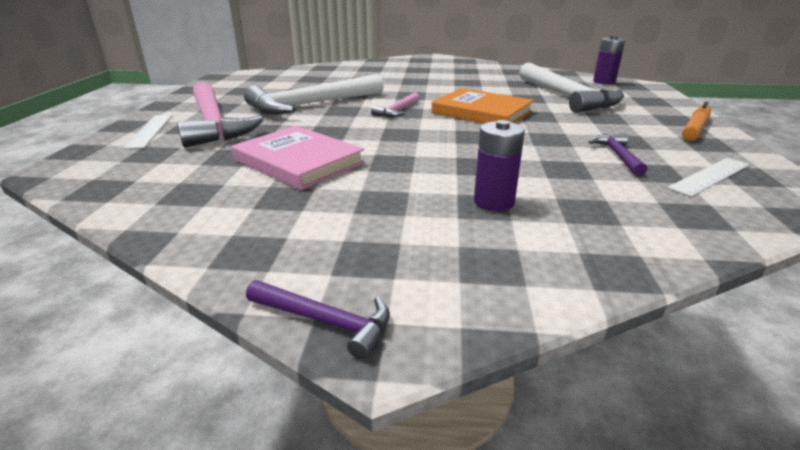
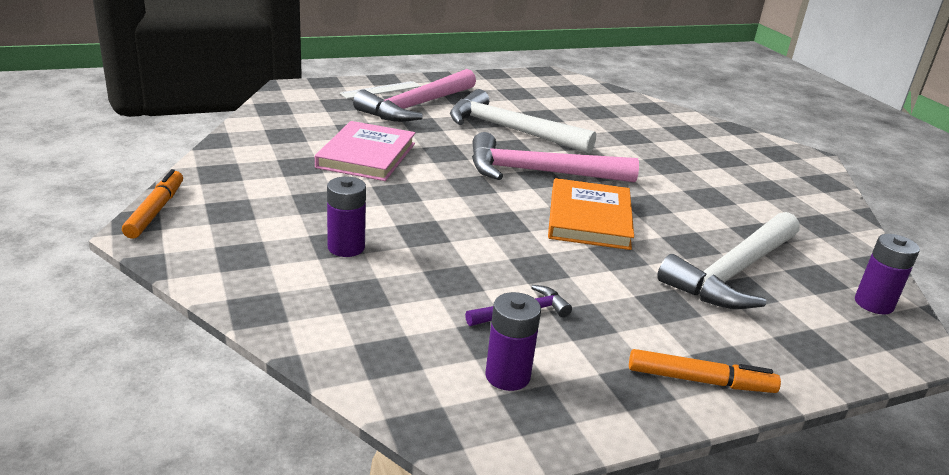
camera: 60 degrees right, 0 degrees up
(325, 321) = (156, 211): purple hammer -> orange marker
(397, 111) = (540, 172): pink hammer -> pink hammer, size x2.13
(710, 176) = (507, 376): white ruler -> purple battery

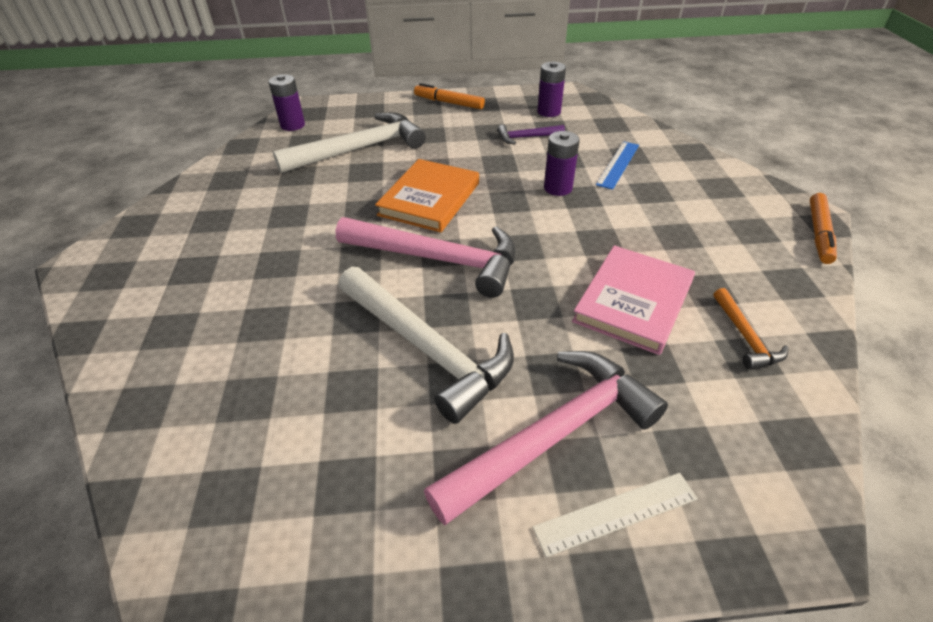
camera: 160 degrees left, 15 degrees up
(282, 142) = (745, 336): none -> orange hammer
(346, 247) = (642, 187): purple battery -> purple battery (558, 188)
(377, 277) = (618, 164): none -> blue ruler

